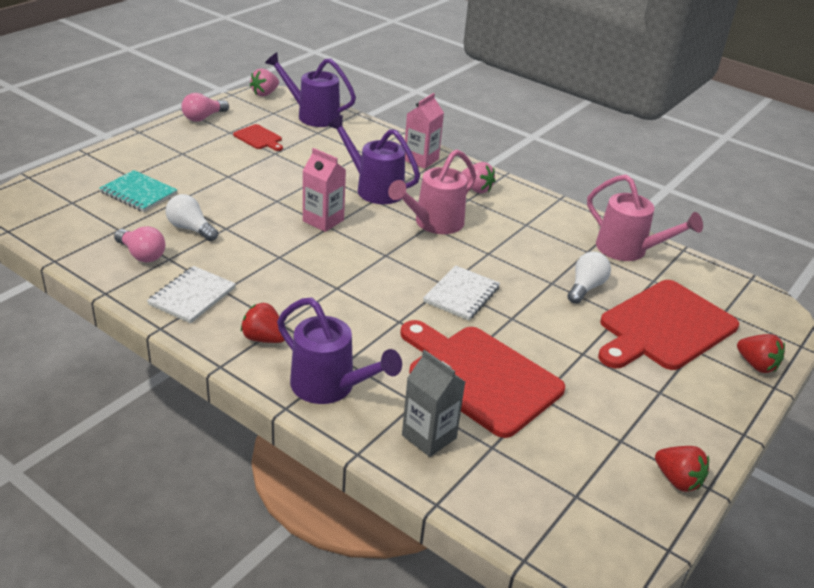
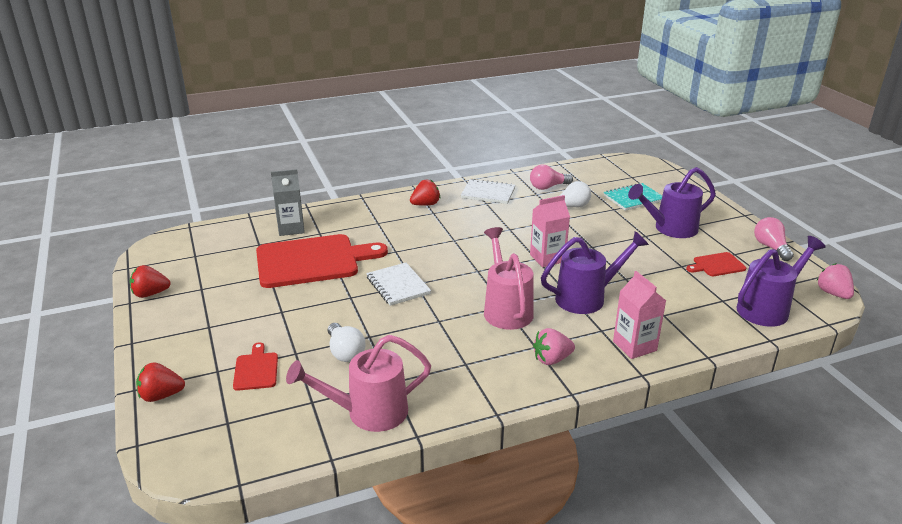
camera: 125 degrees right, 5 degrees down
(192, 296) = (488, 193): white notebook -> white notebook turned 45 degrees counterclockwise
(330, 387) = (362, 212): purple watering can -> purple watering can (670, 229)
(664, 327) = (256, 369): red cutting board -> red cutting board, size x0.44

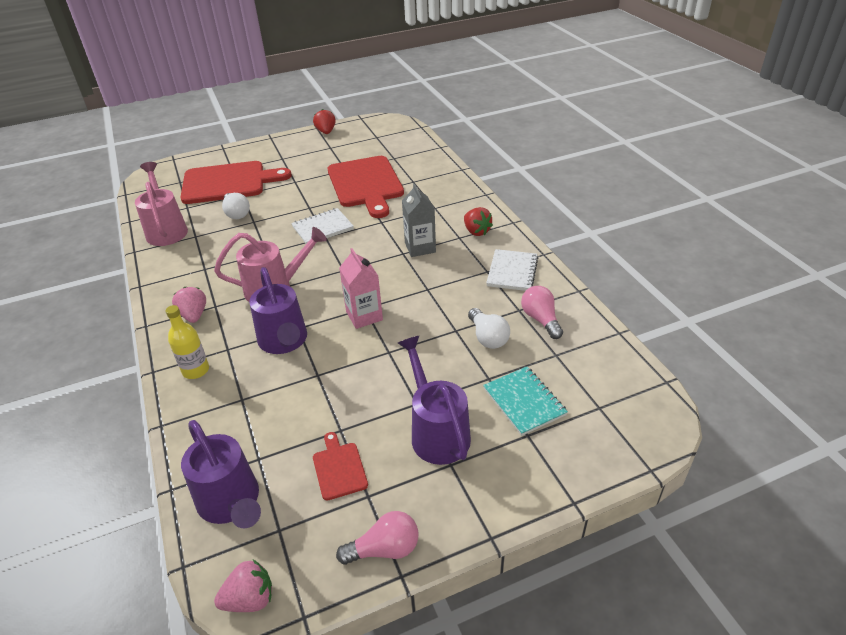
camera: 90 degrees right, 10 degrees up
(161, 396) = (213, 157): red strawberry -> none
(256, 369) = (228, 183): red cutting board -> red cutting board, size x2.26
(291, 228) = (420, 167): grey carton -> grey carton (420, 247)
(345, 352) = (236, 213): white light bulb -> white light bulb turned 90 degrees counterclockwise
(634, 346) = (196, 370): pink carton -> yellow bottle

